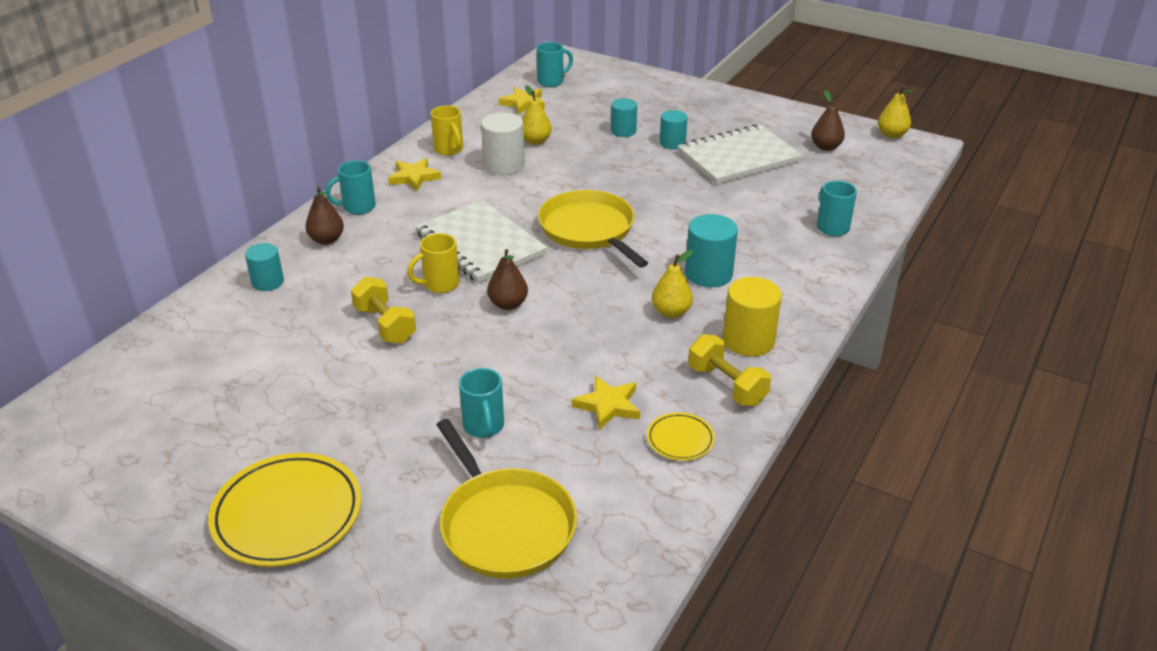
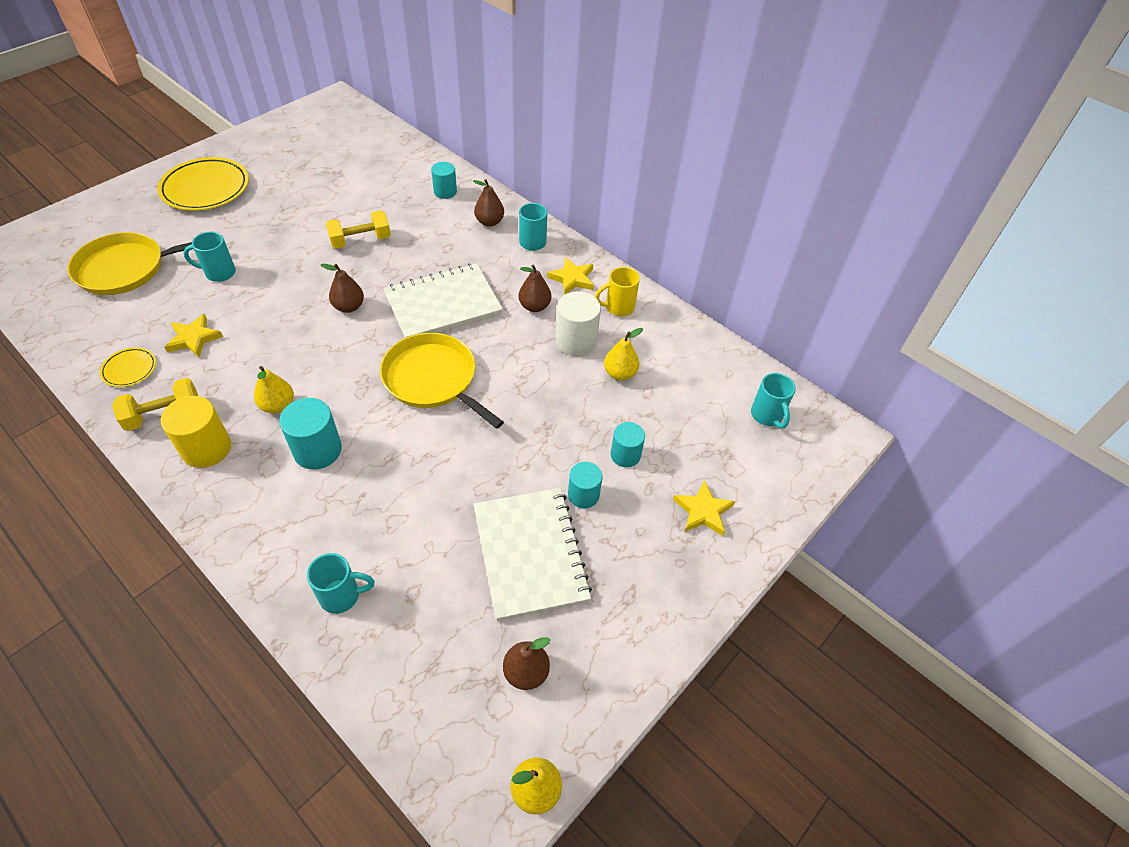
camera: 100 degrees right, 15 degrees up
(439, 284) = (396, 273): yellow mug -> none
(464, 192) = (534, 306): none -> brown pear
(523, 103) = (712, 380): yellow star -> yellow star (703, 511)
(589, 230) = (433, 379): yellow pan -> yellow pan turned 120 degrees counterclockwise

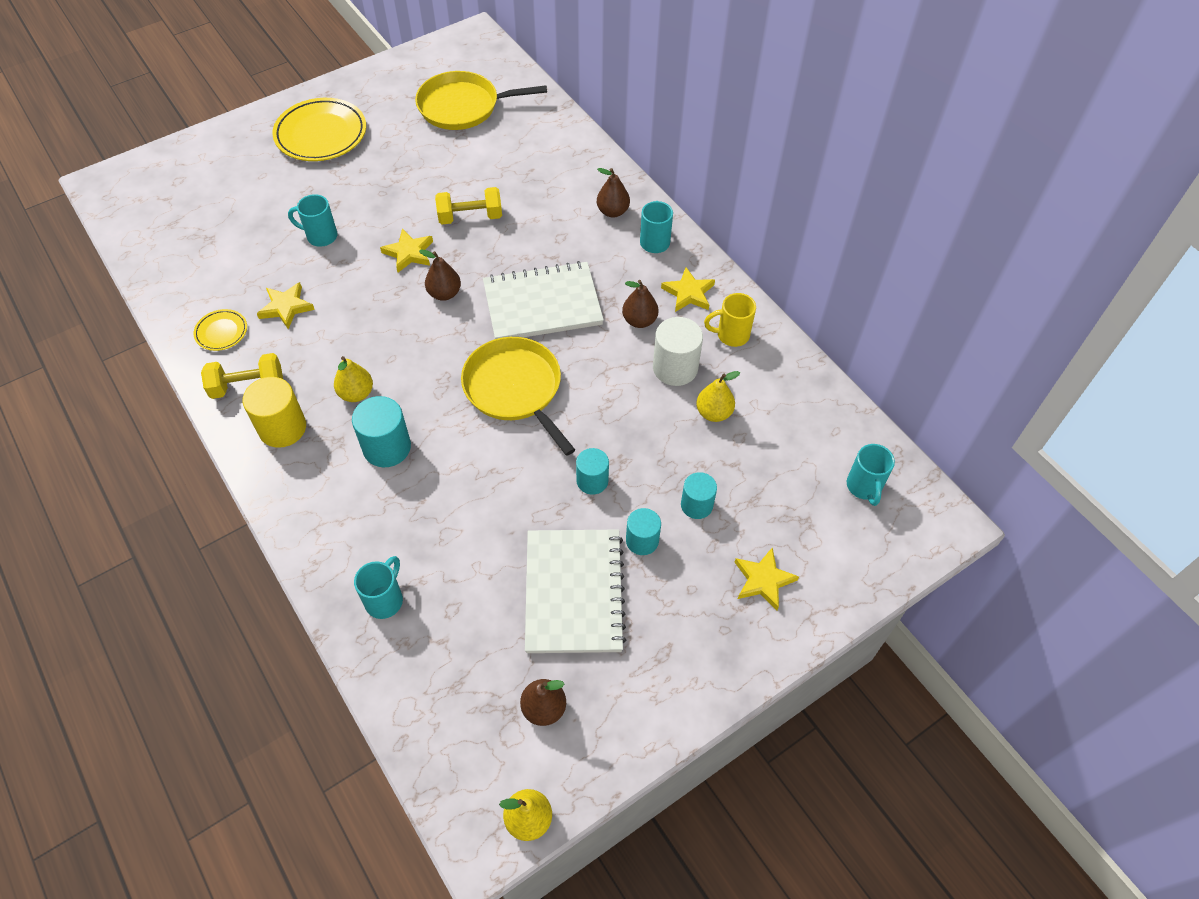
camera: 15 degrees right, 5 degrees up
(126, 268) = (231, 219): yellow pan -> yellow pan (463, 106)
(308, 277) = (409, 253): none -> yellow star
(342, 595) = (385, 599): turquoise mug -> turquoise mug turned 75 degrees counterclockwise
(445, 192) = (572, 168): turquoise cylinder -> turquoise cylinder (592, 481)

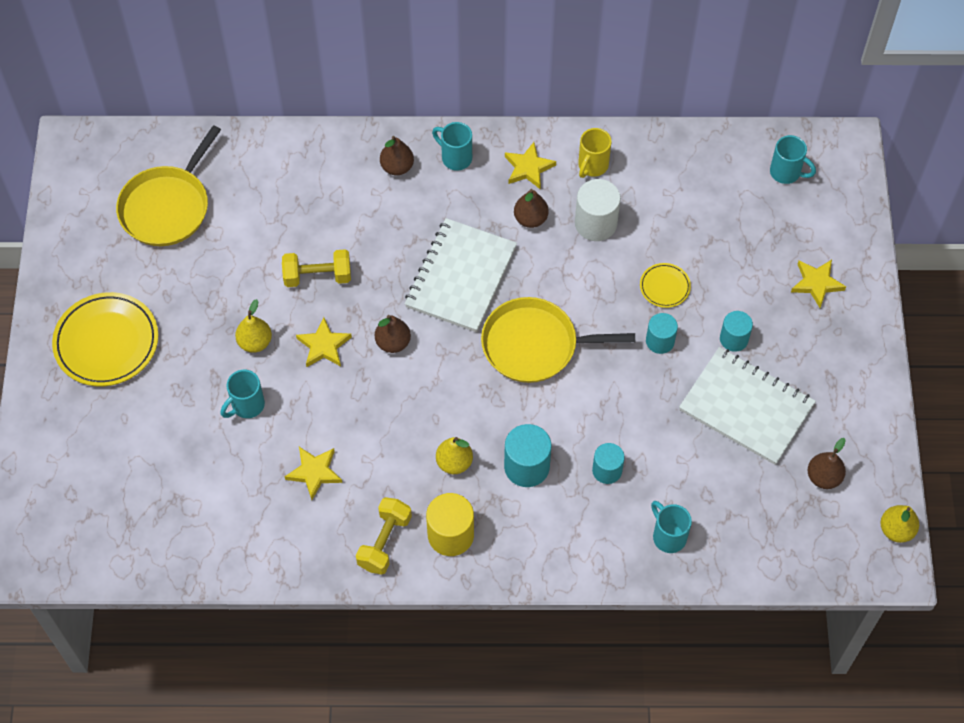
camera: 55 degrees left, 5 degrees up
(221, 332) = (305, 537): yellow plate -> yellow plate (664, 287)
(470, 217) = (317, 276): yellow dumbbell -> yellow dumbbell turned 60 degrees clockwise
(696, 505) = (728, 286): turquoise cylinder -> turquoise cylinder (607, 470)
(713, 413) = (656, 224): yellow pear -> yellow pear (255, 342)

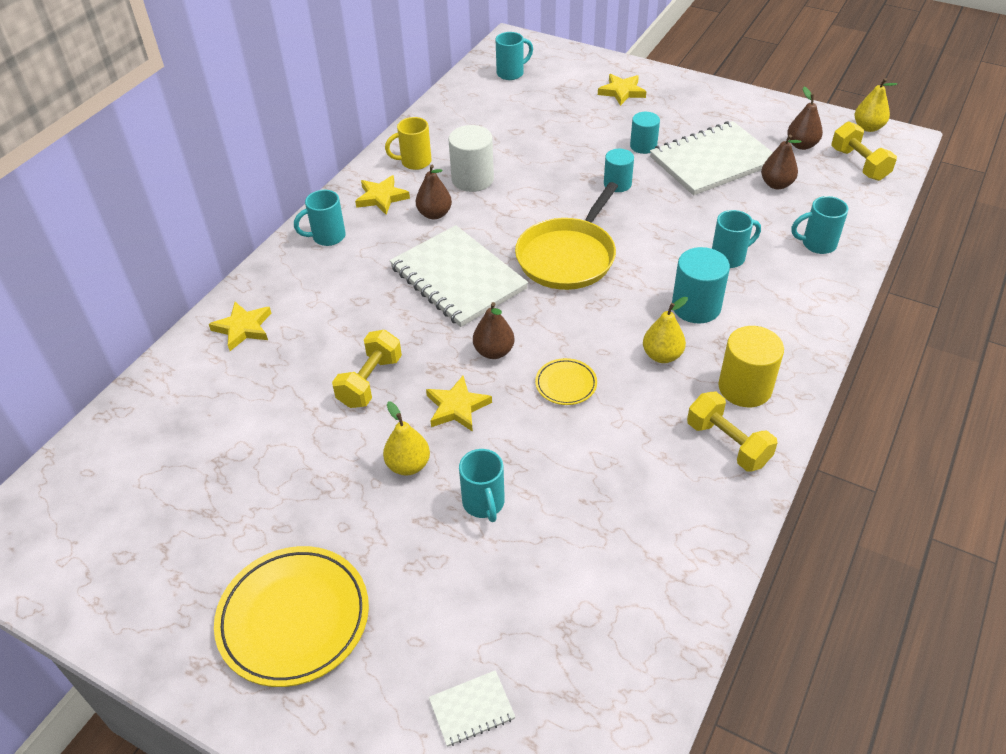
camera: 60 degrees left, 15 degrees down
(95, 472) = (472, 709): none -> white notebook
(167, 207) = (166, 481): yellow pan -> none
(314, 472) = (608, 473): yellow star -> yellow star (243, 328)
(397, 167) = (299, 278): brown pear -> brown pear (776, 184)
(592, 166) = (414, 162): yellow mug -> yellow mug turned 105 degrees clockwise
(607, 470) = (729, 257): turquoise cylinder -> turquoise mug
(664, 287) = (566, 164): yellow plate -> yellow plate (566, 384)
(821, 538) = (859, 164): none -> yellow dumbbell

